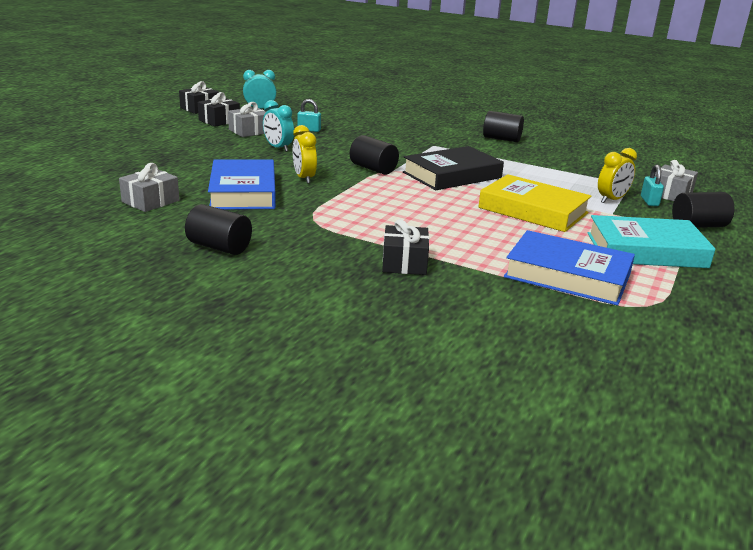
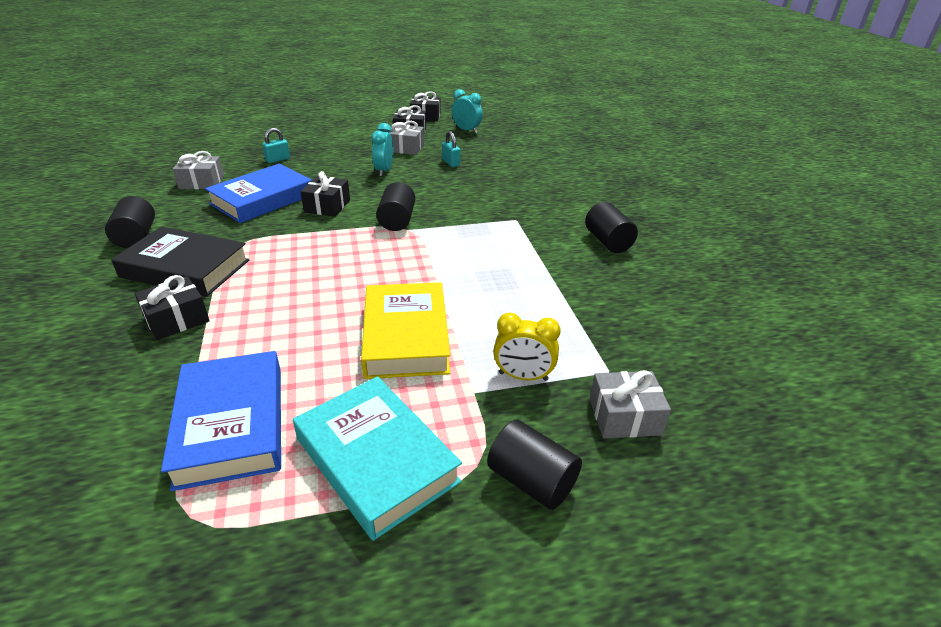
camera: 50 degrees right, 10 degrees up
(304, 178) = (327, 206): yellow clock -> black gift
(452, 175) = (443, 258): black book -> black book (185, 268)
(649, 201) = (564, 407): turquoise padlock -> turquoise padlock (278, 160)

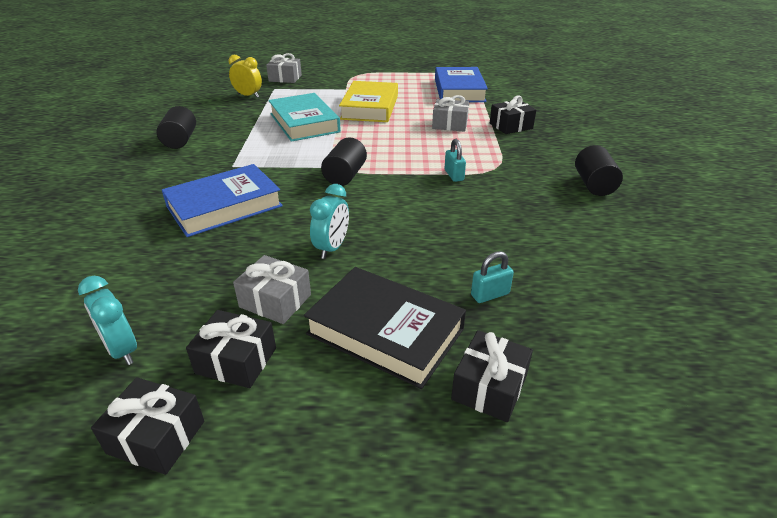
camera: 165 degrees left, 0 degrees up
(185, 268) = (526, 154): black book -> black book (385, 331)
(202, 182) = (580, 254): grey gift -> grey gift (450, 124)
(262, 199) = (487, 216): blue book -> blue book (224, 206)
(327, 206) = (413, 199): black gift -> black gift (489, 387)
(376, 459) = (396, 78): turquoise book -> turquoise book (304, 123)
(451, 163) = (229, 254): turquoise padlock -> turquoise padlock (454, 175)
(523, 376) = (318, 90): yellow clock -> yellow clock (248, 96)
(531, 481) = (339, 70): black cylinder -> none

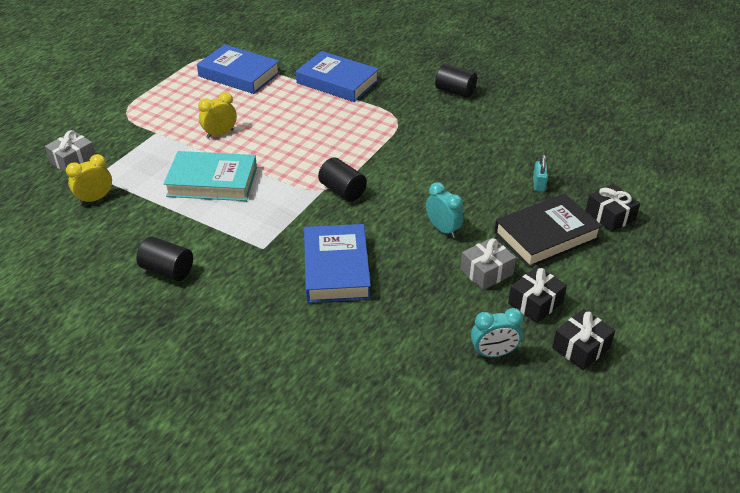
camera: 60 degrees left, 5 degrees up
(370, 107) = (220, 134): yellow book -> yellow clock
(450, 124) = (303, 107): grey gift -> none
(454, 175) = (390, 140): turquoise padlock -> none
(511, 126) = (337, 82): black gift -> blue book

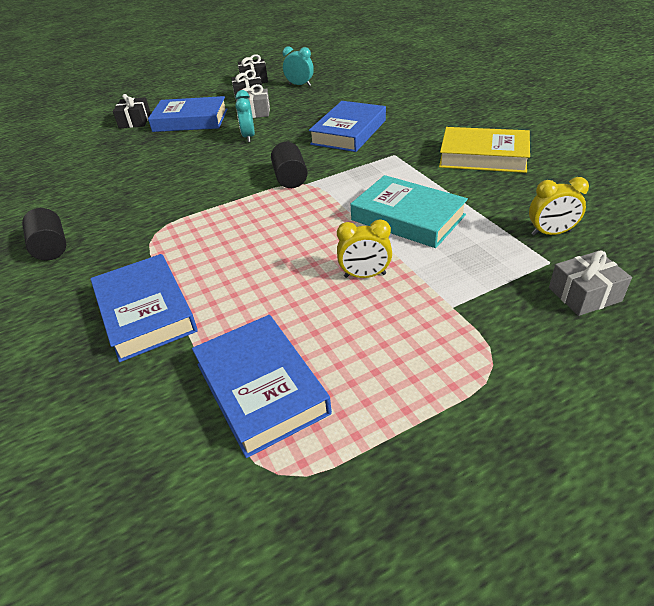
camera: 145 degrees left, 0 degrees up
(167, 270) = (483, 156): black cylinder -> yellow book
(538, 184) = (140, 147): turquoise padlock -> none
(546, 236) = (190, 120): black book -> blue book

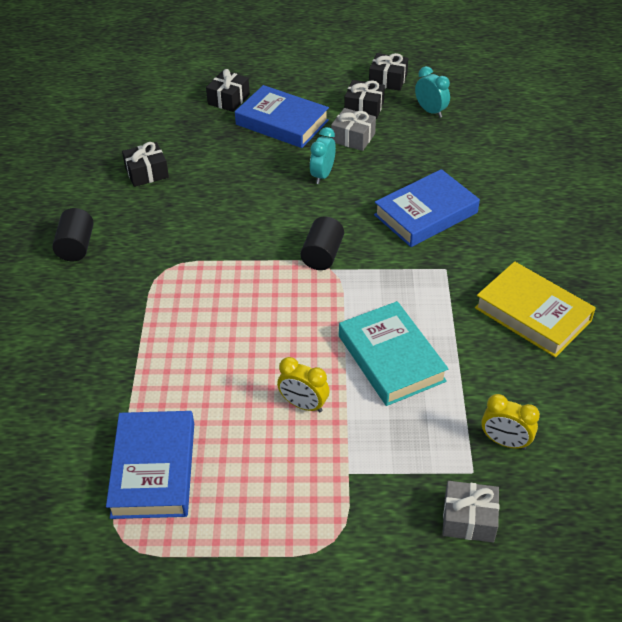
camera: 25 degrees right, 5 degrees up
(91, 180) = (147, 173): none -> black gift
(145, 312) = (113, 355): blue book -> none

